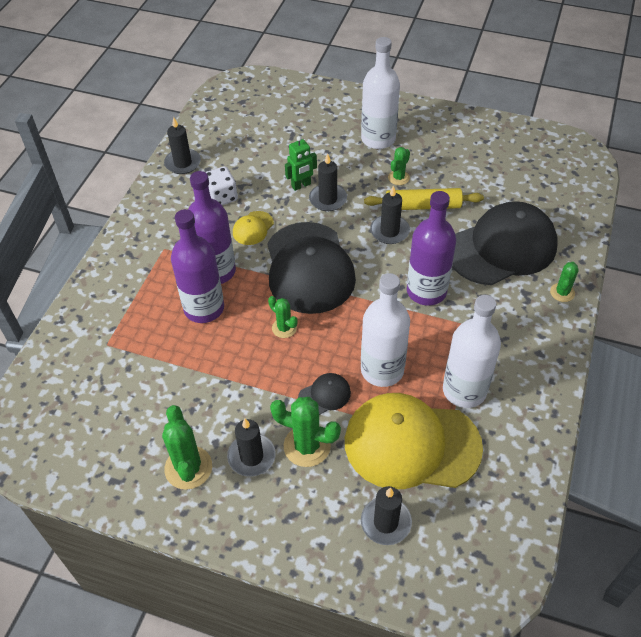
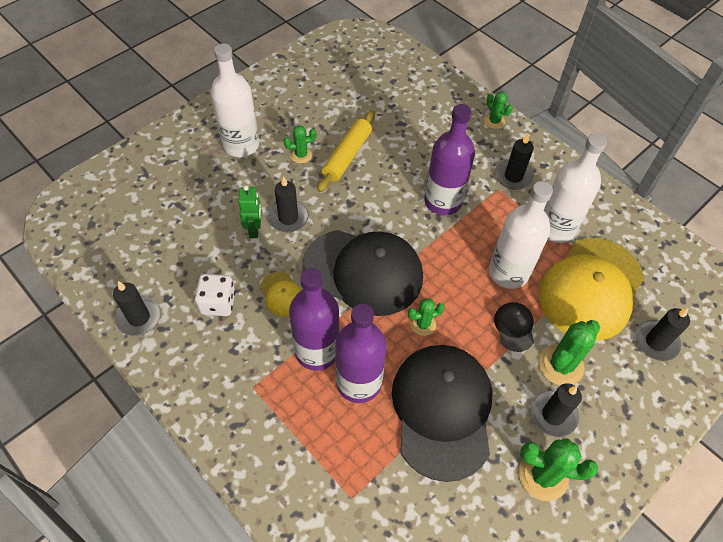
camera: 65 degrees left, 5 degrees up
(389, 231) = (360, 192): black candle -> black candle (513, 176)
(398, 178) = (301, 155): green cactus -> green cactus turned 75 degrees counterclockwise
(502, 248) = (428, 131): black cap -> black cap (442, 410)

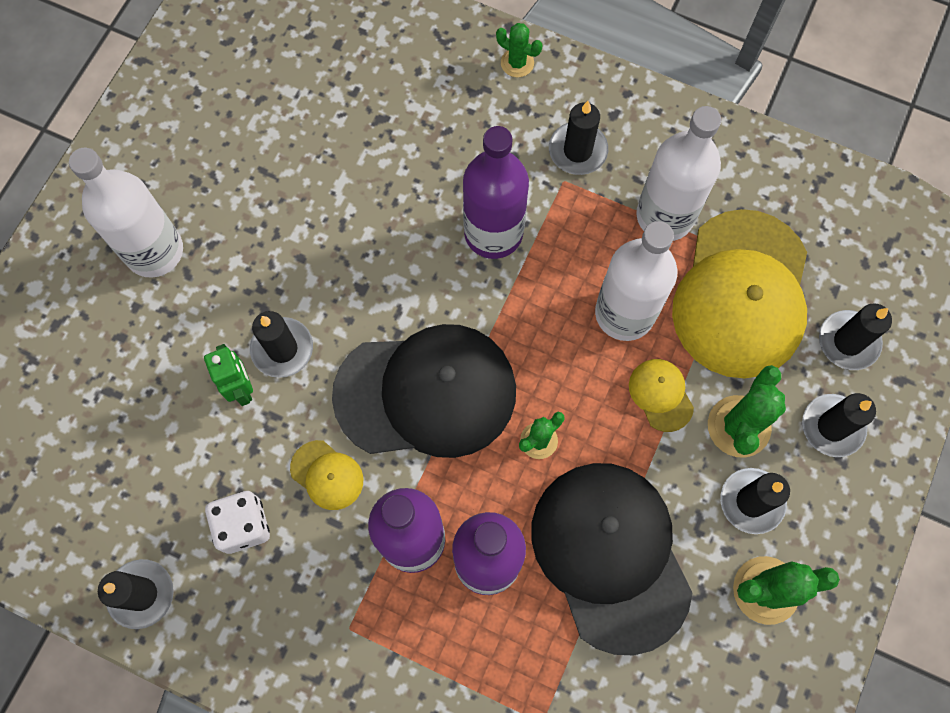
camera: 20 degrees left, 15 degrees up
(301, 155) = (254, 234): green cactus -> none
(347, 156) = (324, 209): yellow rolling pin -> none
(514, 327) = (660, 395): black cap -> yellow cap
(627, 389) = (832, 426): none -> black candle

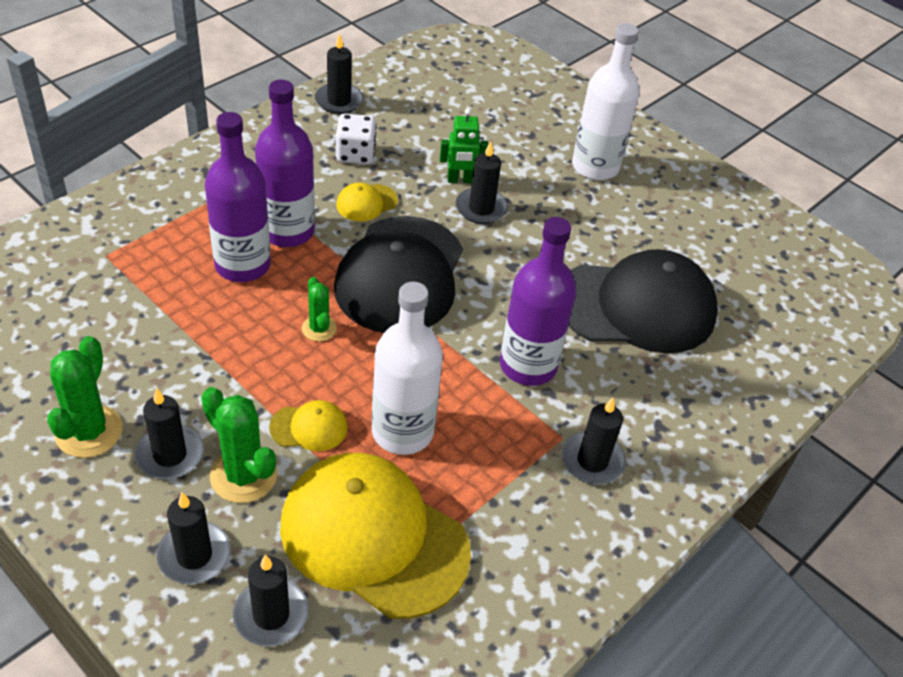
camera: 105 degrees right, 25 degrees down
(517, 63) = (711, 448): green cactus -> none
(610, 555) = (195, 339): black cap -> black cap (636, 306)
(665, 216) = (490, 506): white bottle -> none

